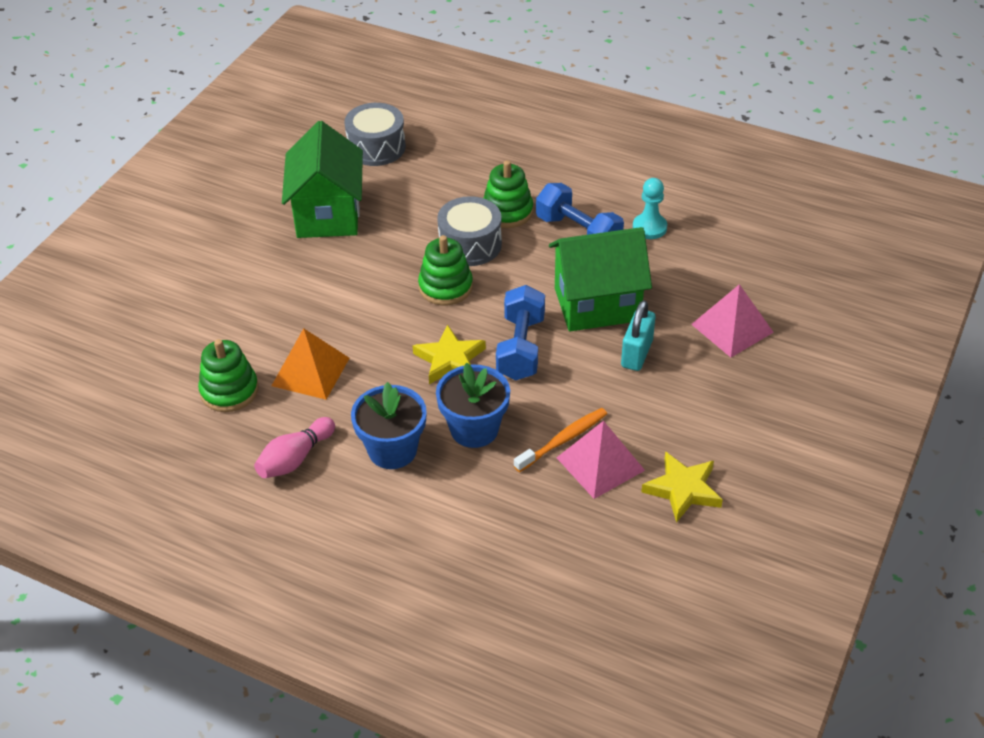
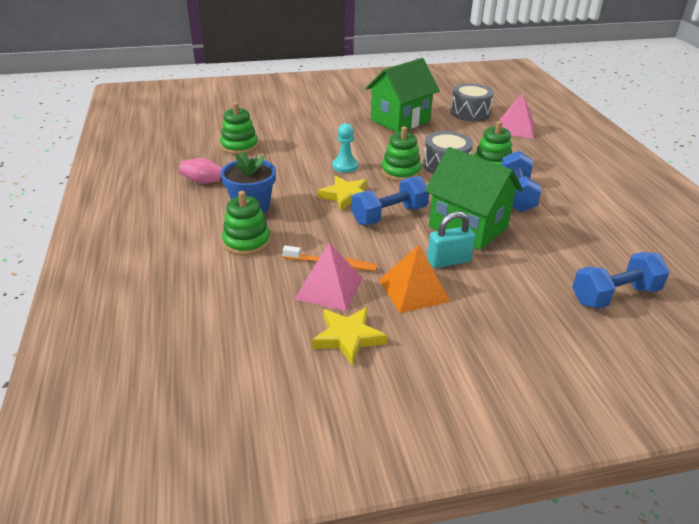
camera: 50 degrees right, 10 degrees down
(310, 371) = (281, 161): orange pyramid -> orange pyramid (414, 290)
(460, 487) = (246, 242): none -> green stacking toy
(474, 429) = (300, 227): blue flower pot -> none
(649, 227) = (568, 218): turquoise pawn -> turquoise pawn (345, 166)
(732, 328) = (536, 293): pink pyramid -> pink pyramid (515, 128)
(776, 283) = (614, 295): none -> blue dumbbell

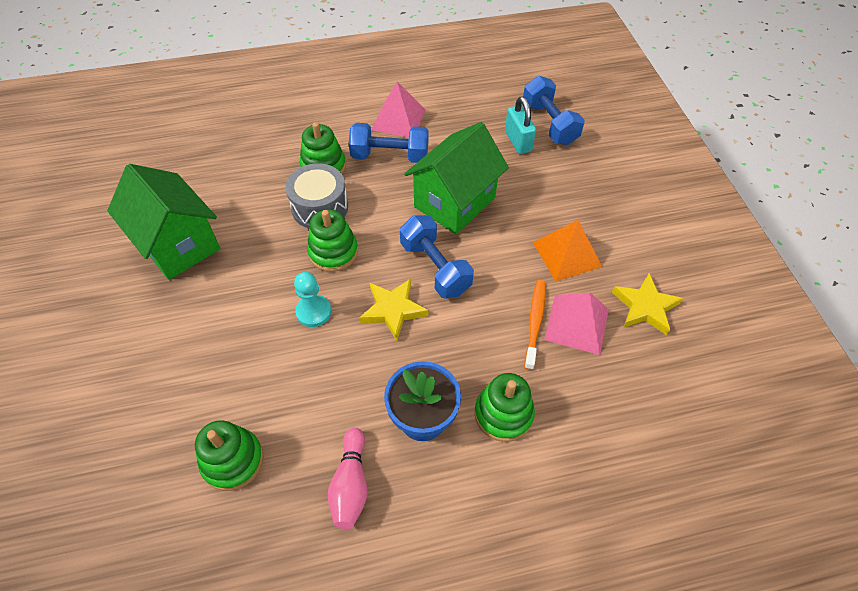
camera: 90 degrees left, 20 degrees up
(448, 261) = (516, 224): turquoise padlock -> turquoise padlock (518, 141)
(470, 113) = (170, 167): grey drum -> none
(515, 128) = (227, 131): pink pyramid -> pink pyramid (398, 119)

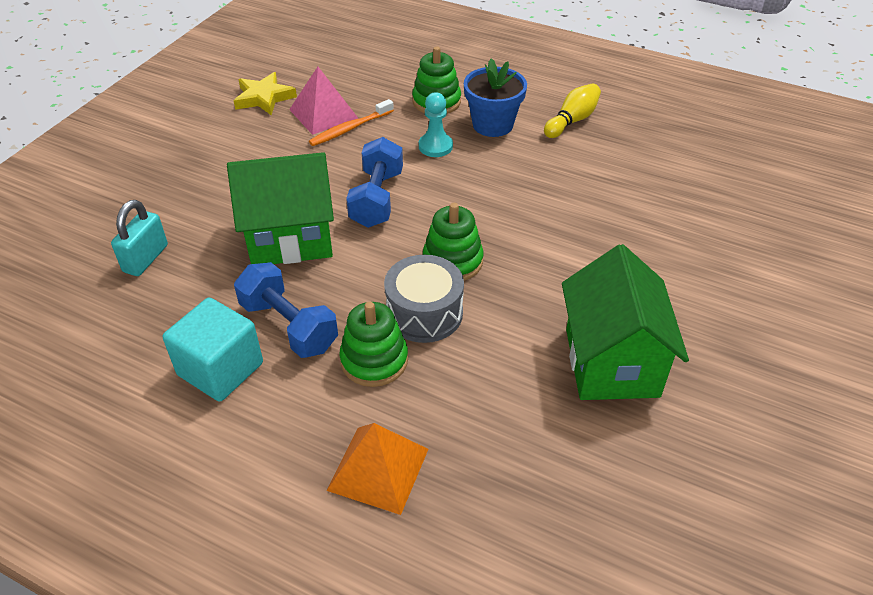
camera: 140 degrees left, 10 degrees down
(233, 460) = (649, 168): green stacking toy -> none
(313, 312) = (515, 224): turquoise pawn -> turquoise pawn (435, 146)
(351, 484) = (572, 121): pink bowling pin -> yellow bowling pin
(393, 310) = (446, 190): yellow star -> none
(398, 119) = (220, 369): pink pyramid -> turquoise cube
(549, 123) = (87, 257): blue dumbbell -> none
(567, 254) = (262, 151): orange pyramid -> orange pyramid (378, 469)

